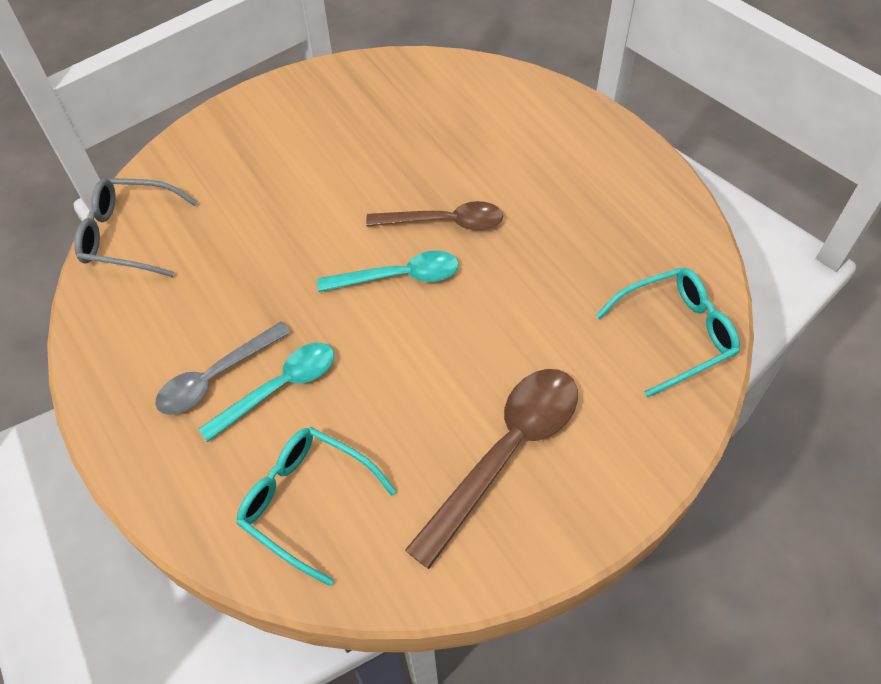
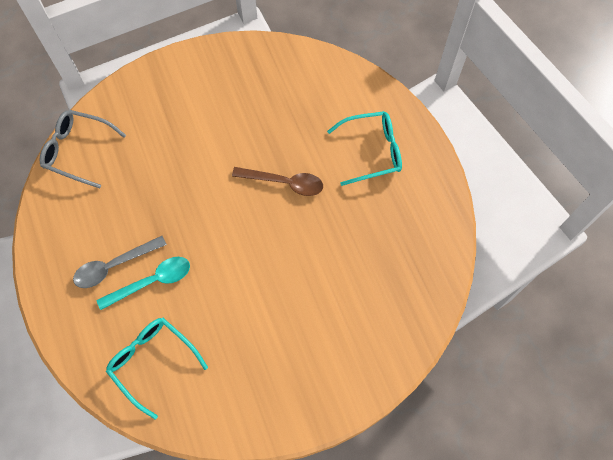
camera: 10 degrees right, 10 degrees up
(399, 276) = (244, 217): turquoise spoon -> none
(505, 453) = (281, 357): brown spoon -> none
(675, 334) = (413, 297): turquoise glasses -> turquoise glasses (372, 151)

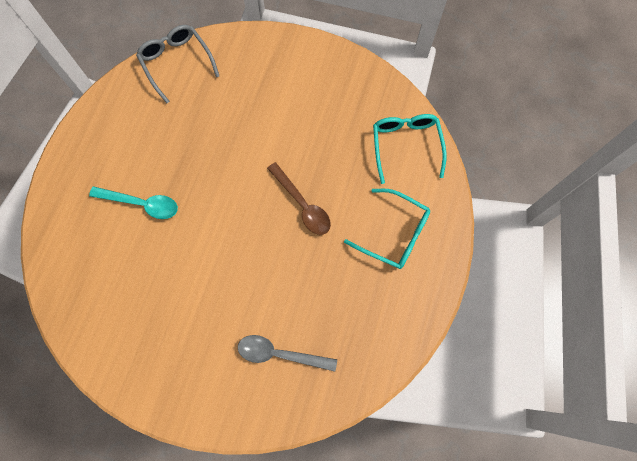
camera: 40 degrees right, 5 degrees up
(114, 265) = (127, 170): grey spoon -> grey spoon (280, 354)
(153, 362) = (90, 265): turquoise glasses -> turquoise glasses (406, 146)

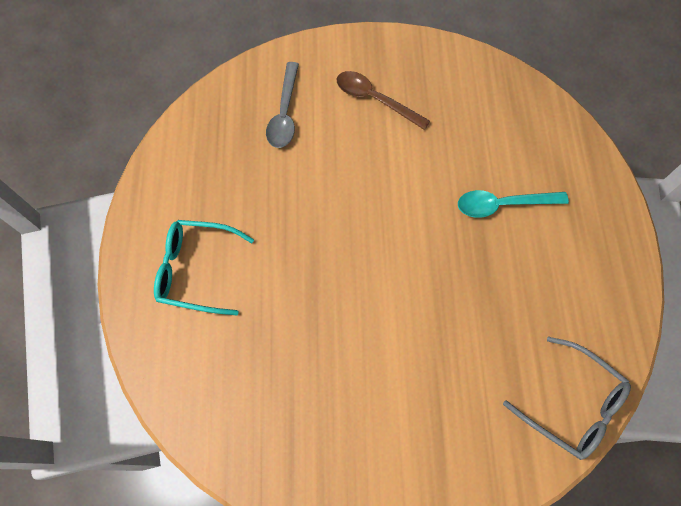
camera: 160 degrees right, 5 degrees down
(280, 354) = (284, 113): grey spoon -> grey spoon turned 105 degrees clockwise
(302, 204) = (318, 267): brown spoon -> brown spoon (375, 99)
(406, 146) = (208, 392): turquoise glasses -> none

